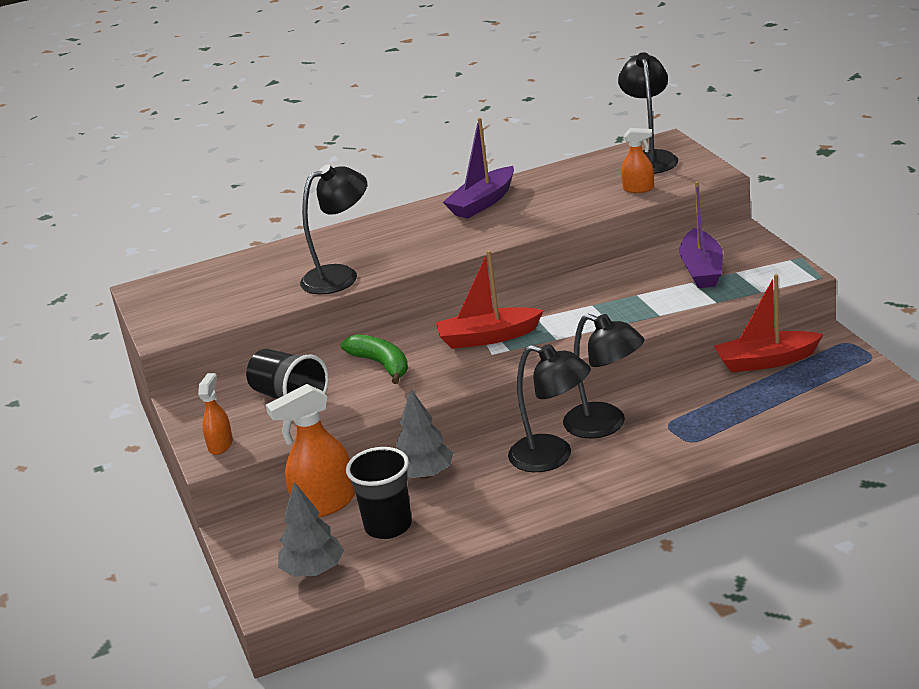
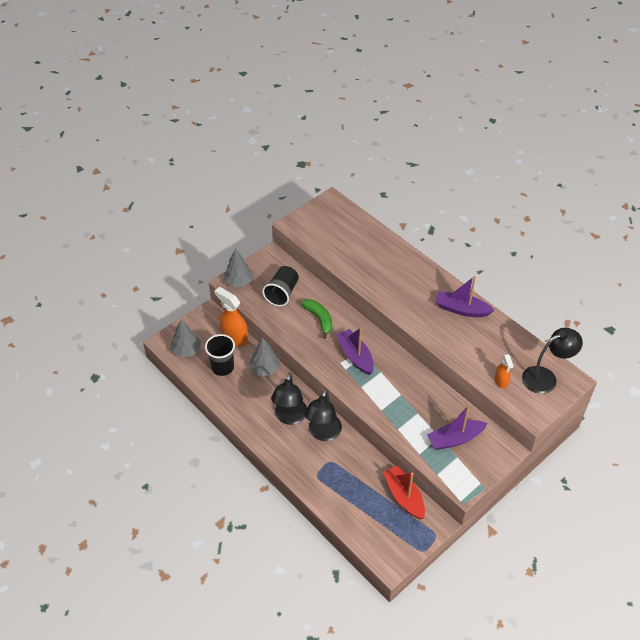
camera: 65 degrees right, 20 degrees up
(220, 445) = (239, 282): orange spray bottle -> grey tree
(340, 276) = (362, 273): black lamp -> none
(381, 364) = (319, 319): green banana -> green banana turned 60 degrees counterclockwise
(488, 337) = (355, 356): red boat -> purple boat

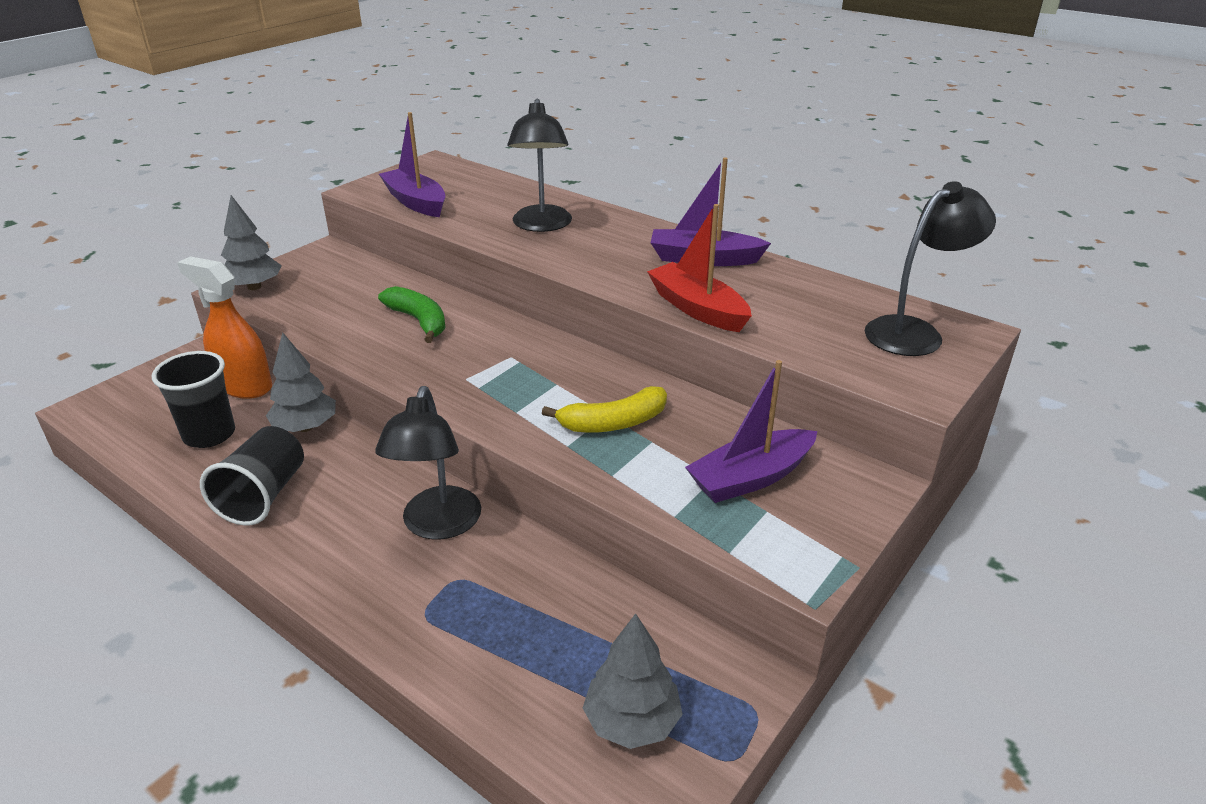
camera: 10 degrees left, 15 degrees down
(186, 350) = (132, 416): grey tree -> grey tree (632, 721)
(282, 293) = (342, 294): black cup -> black cup (263, 496)
(290, 417) = (358, 505): black lamp -> black lamp (542, 225)
(355, 356) = (498, 366): purple boat -> purple boat (415, 202)
(403, 399) = (613, 423): none -> yellow banana
(404, 496) = (652, 631): red boat -> red boat (697, 309)
(501, 381) = (824, 346): orange spray bottle -> none

